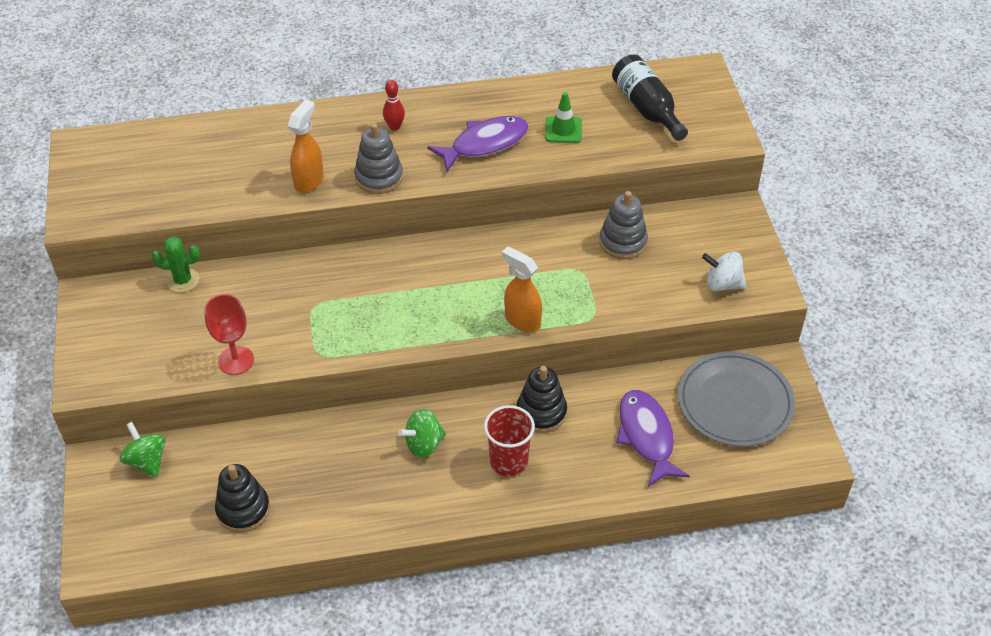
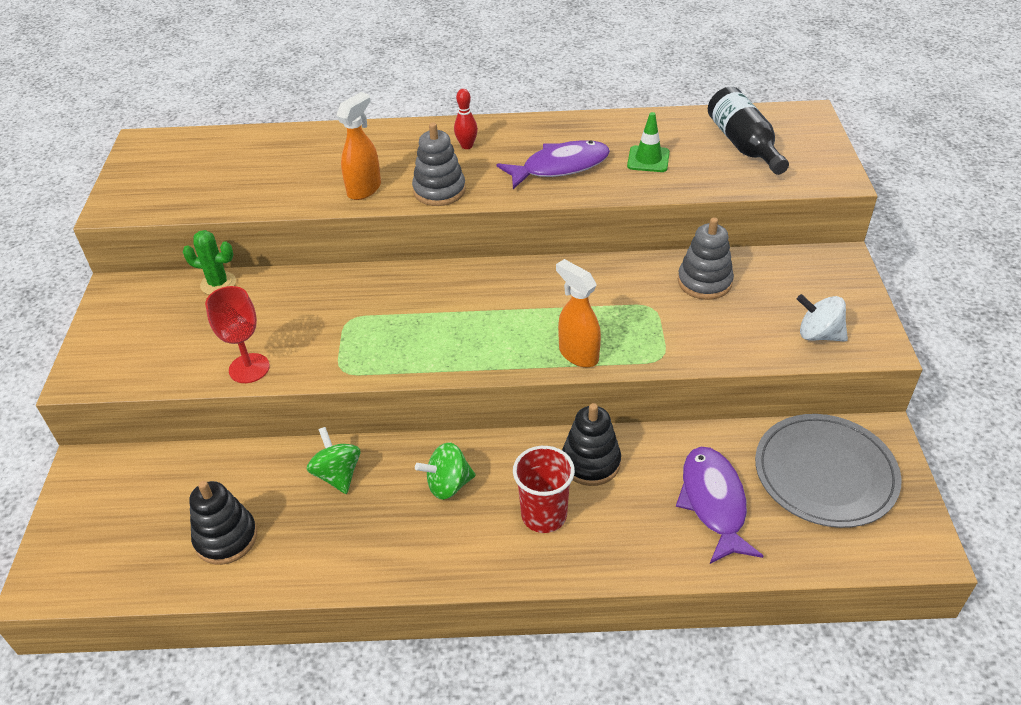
camera: 10 degrees right, 5 degrees down
(147, 461) = (137, 471): green spinning top -> green spinning top (337, 475)

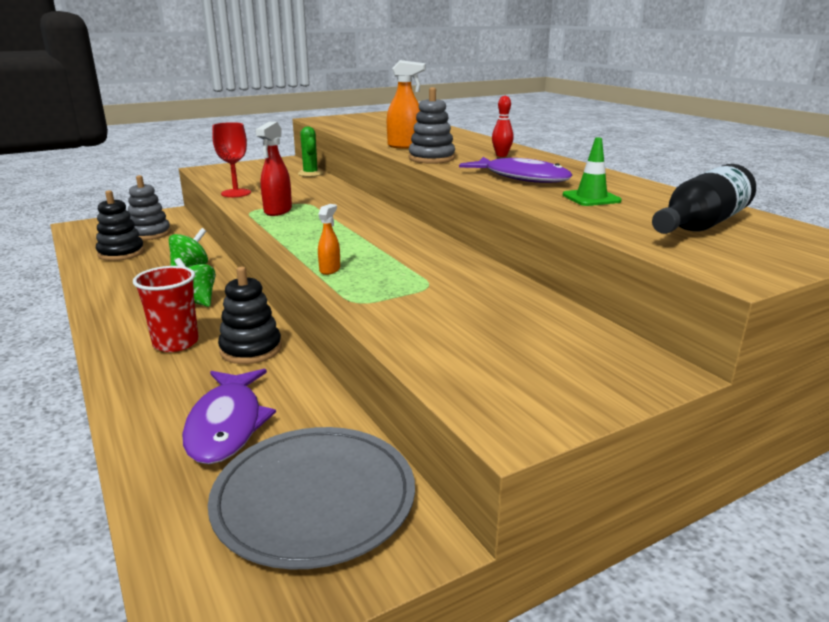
camera: 60 degrees right, 20 degrees down
(362, 348) = (277, 211): none -> red spray bottle
(578, 354) = (330, 270): orange spray bottle -> orange spray bottle, size x0.59
(704, 282) = (500, 301): grey stacking toy -> grey stacking toy (149, 234)
(713, 502) = (226, 425): purple fish -> purple fish turned 120 degrees clockwise
(818, 334) = (485, 379): white spinning top -> none

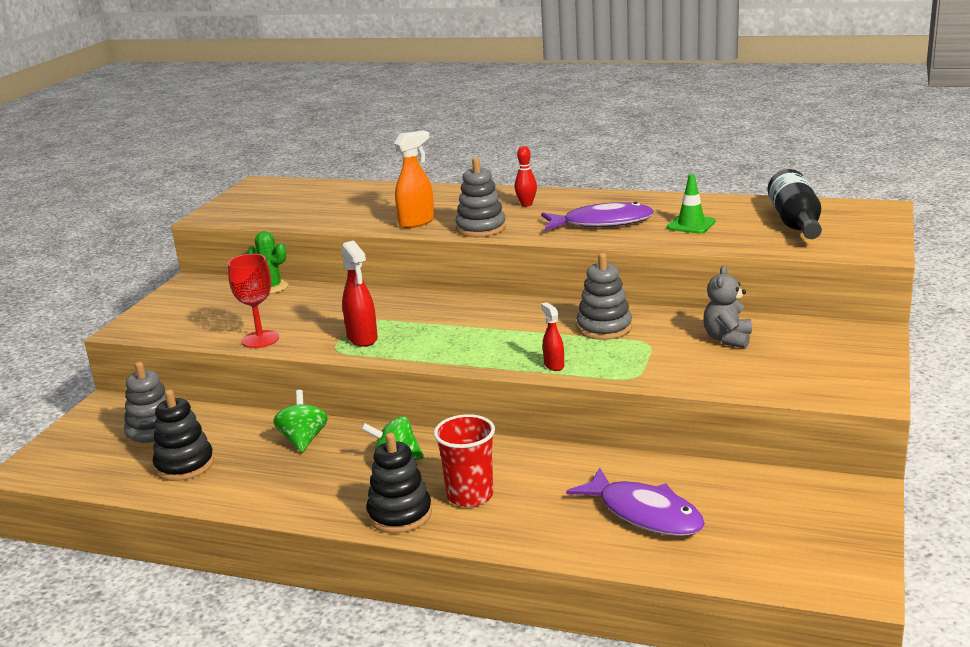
camera: 40 degrees left, 0 degrees up
(251, 349) = (539, 466): black stacking toy -> black stacking toy (400, 514)
(314, 498) = (779, 511): grey plate -> none
(330, 270) = (554, 365): orange spray bottle -> red spray bottle
(425, 263) = (604, 328): none -> grey stacking toy
(499, 311) = (727, 339): none -> grey teddy bear

